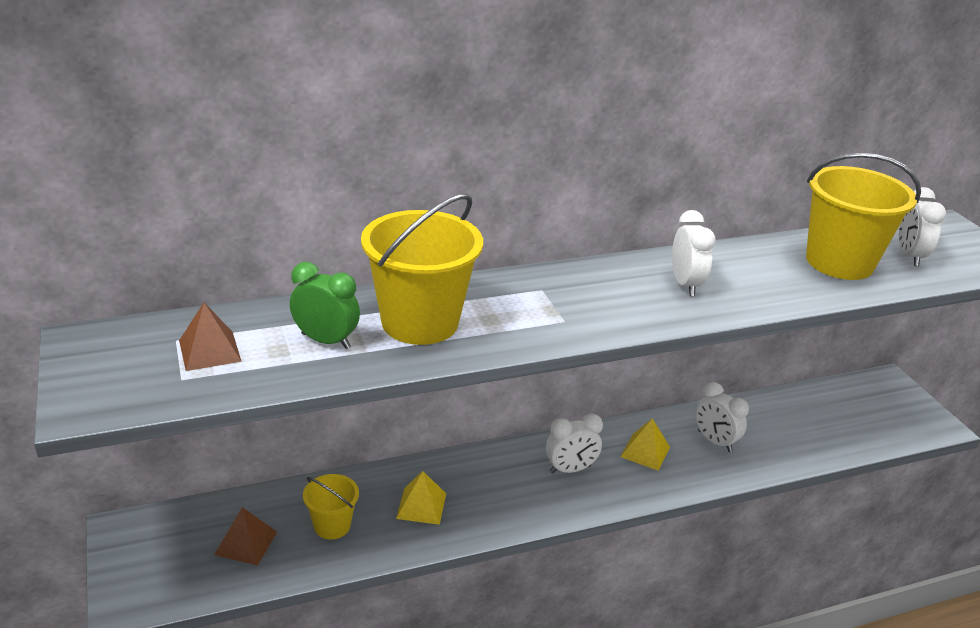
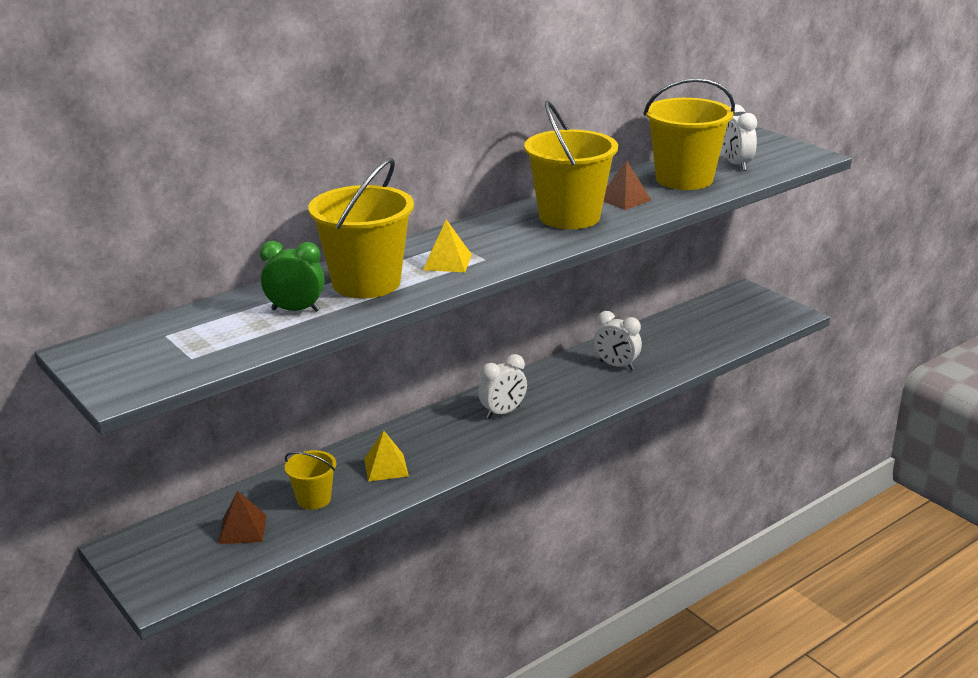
camera: 15 degrees left, 5 degrees down
(210, 350) = (201, 336): brown pyramid -> brown pyramid (624, 199)
(645, 452) = (561, 386): yellow pyramid -> yellow pyramid (447, 262)
(685, 284) = (569, 217): white clock -> yellow bucket

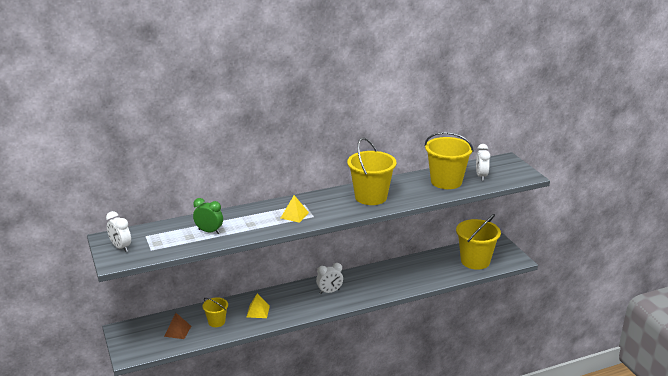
camera: 15 degrees right, 0 degrees up
(366, 283) = (249, 221): yellow bucket -> yellow bucket (475, 261)
(616, 365) = (402, 275): white clock -> white clock (121, 247)
(624, 199) = (406, 190): brown pyramid -> none

